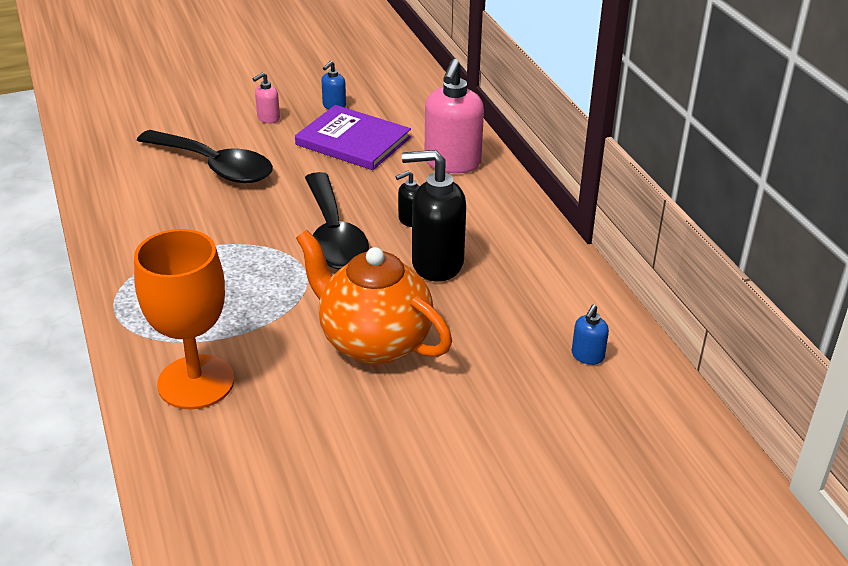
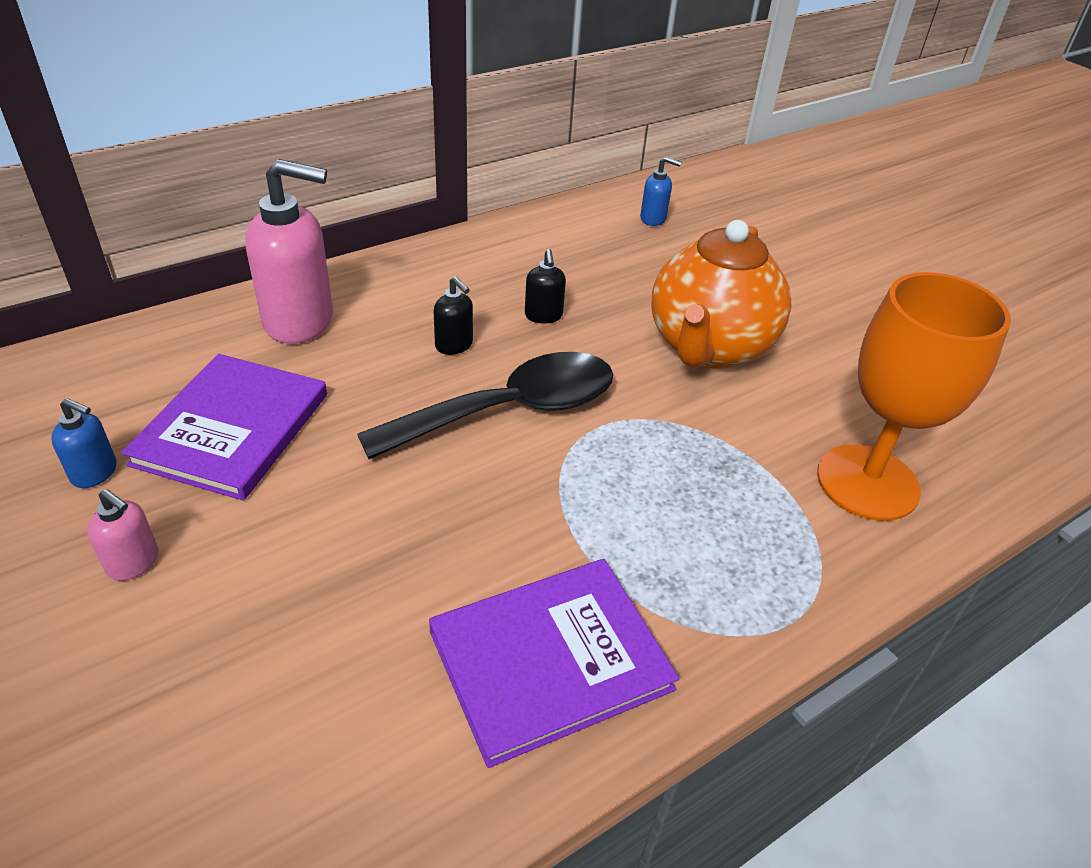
camera: 105 degrees left, 5 degrees up
(144, 224) = (550, 660): none -> purple book
(215, 166) = (330, 603): black spoon -> none
(436, 264) = (543, 316): black soap dispenser -> black soap dispenser, size x0.47

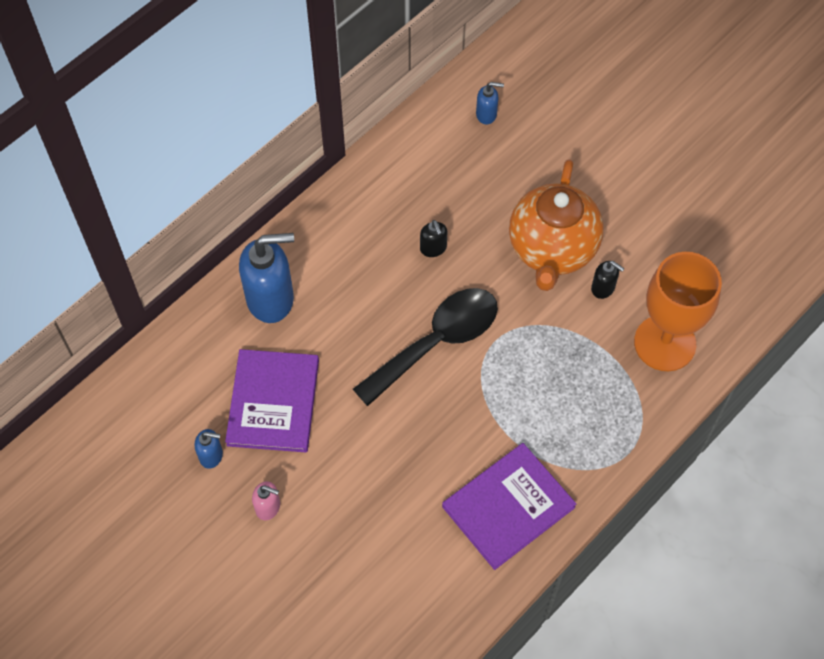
camera: 10 degrees left, 20 degrees up
(300, 321) = (271, 299): pink soap dispenser -> blue soap dispenser
(454, 345) = (382, 293): black soap dispenser -> black soap dispenser (603, 288)

